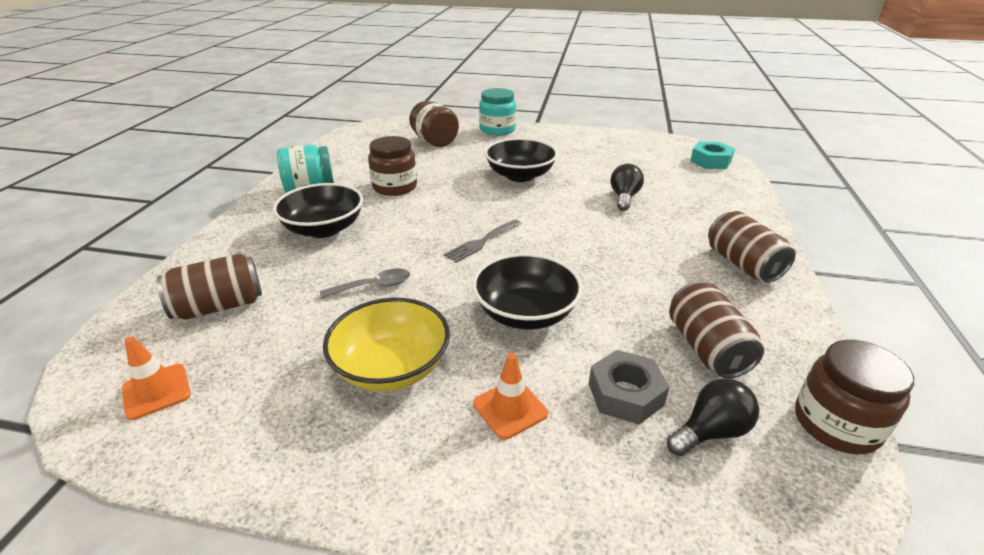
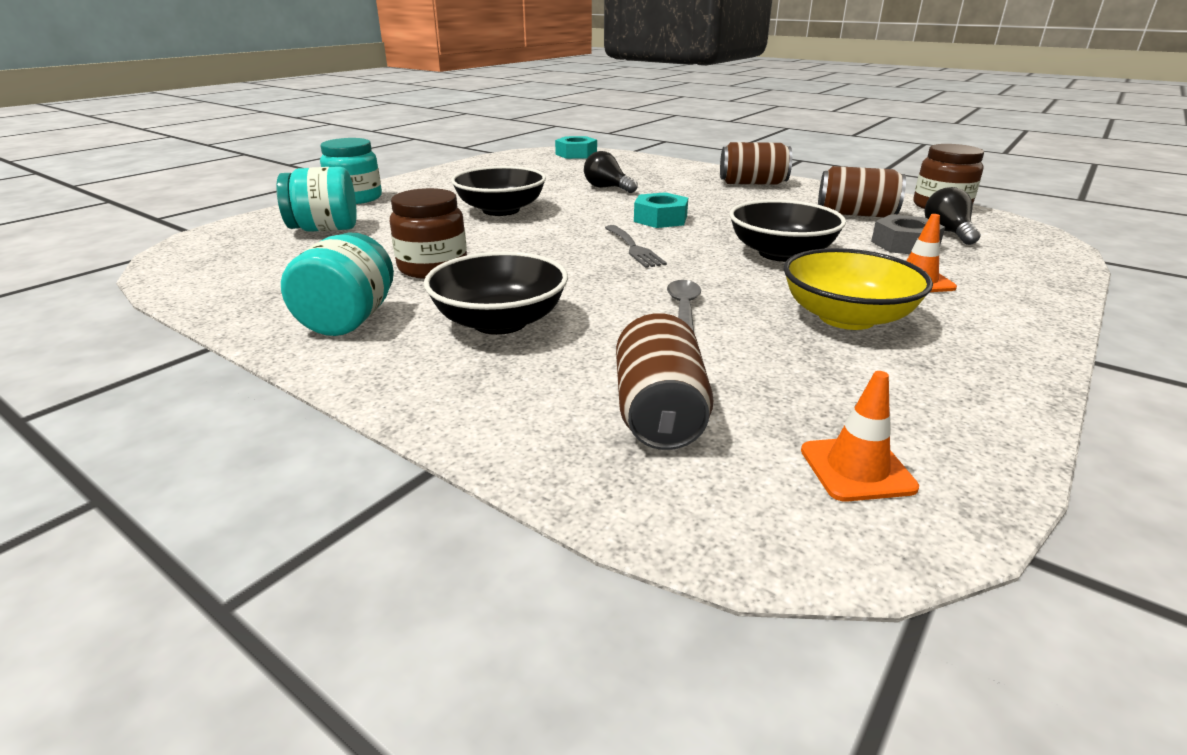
camera: 65 degrees left, 5 degrees down
(434, 141) = (325, 229): brown jar -> turquoise jar
(564, 238) = (660, 219): none -> turquoise nut

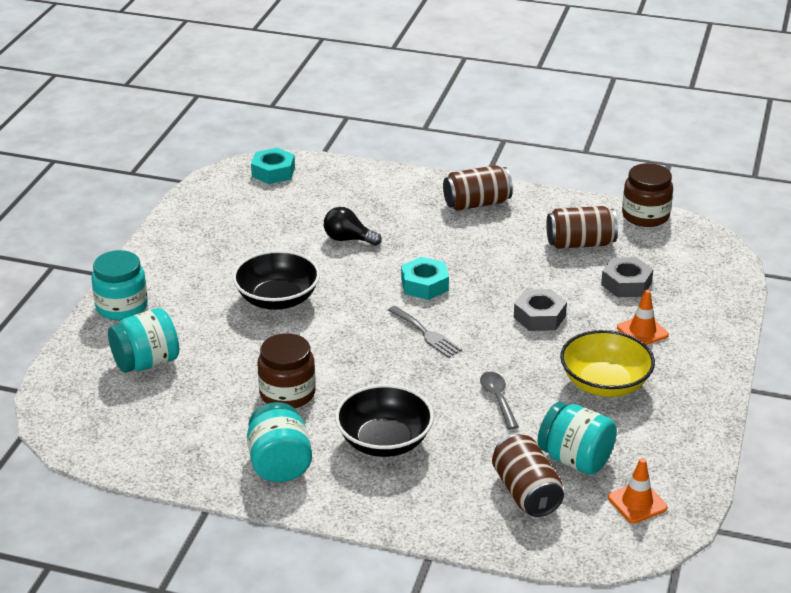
camera: 20 degrees left, 5 degrees up
(764, 388) = (575, 459): none -> turquoise jar
(781, 253) = (539, 317): black bowl -> grey nut
(947, 232) = (655, 259): black light bulb -> none

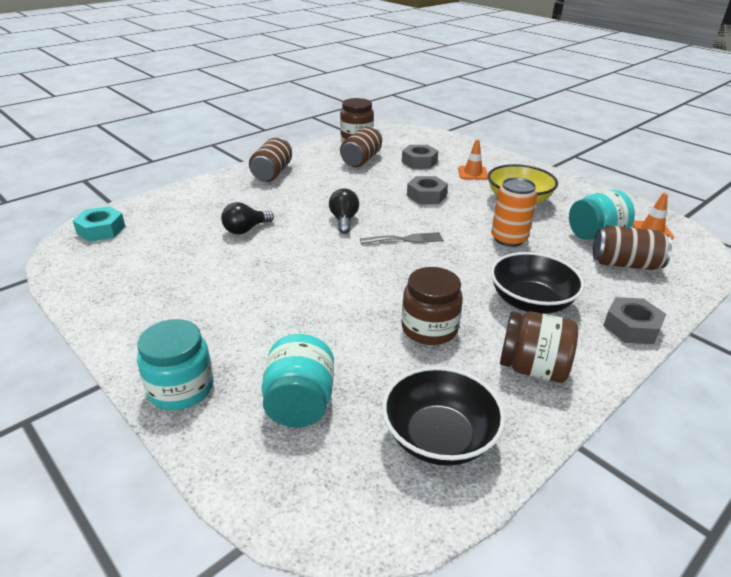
camera: 60 degrees left, 0 degrees up
(277, 299) = (285, 288): black bowl -> black bowl (439, 437)
(279, 464) = (532, 368): turquoise jar -> brown jar
(397, 513) = (631, 327): none -> grey nut
(424, 285) = (344, 220): turquoise nut -> black light bulb
(498, 399) = (508, 239): grey spoon -> orange can

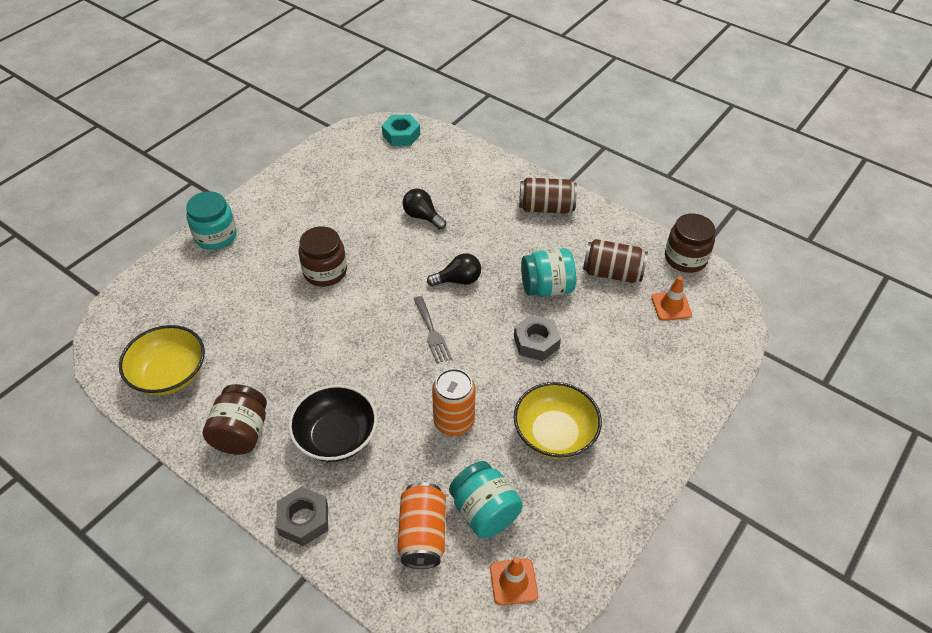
camera: 80 degrees right, 15 degrees up
(300, 403) = (202, 296): turquoise jar -> turquoise jar (546, 288)
(419, 162) = (630, 328): grey nut -> none
(429, 329) = (288, 361): brown jar -> brown jar (325, 272)
(439, 437) = (169, 374): black bowl -> yellow bowl
(472, 173) = (618, 385): orange traffic cone -> orange traffic cone (671, 306)
(625, 264) = (422, 534): brown can -> orange can

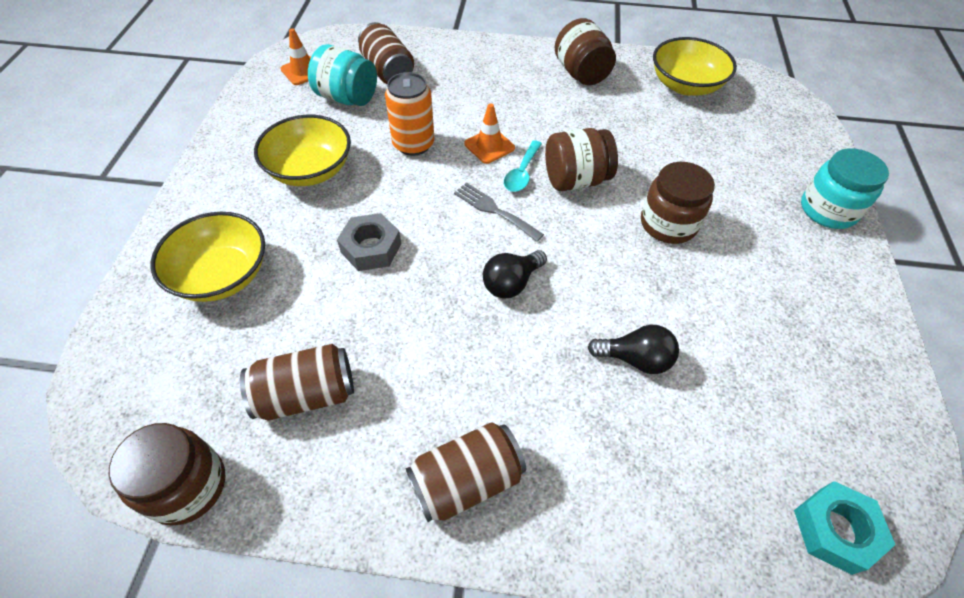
camera: 150 degrees right, 5 degrees up
(303, 520) = (482, 49): grey nut -> none
(336, 437) = (506, 98): black bowl -> none
(353, 329) = (575, 180): none -> brown jar
(387, 353) = (522, 173): none -> turquoise spoon
(422, 534) = (388, 71): orange can -> brown can
(546, 288) = (392, 325): turquoise jar -> none
(648, 367) = (222, 275): none -> yellow bowl
(671, 306) = (202, 377): orange traffic cone -> orange traffic cone (489, 146)

